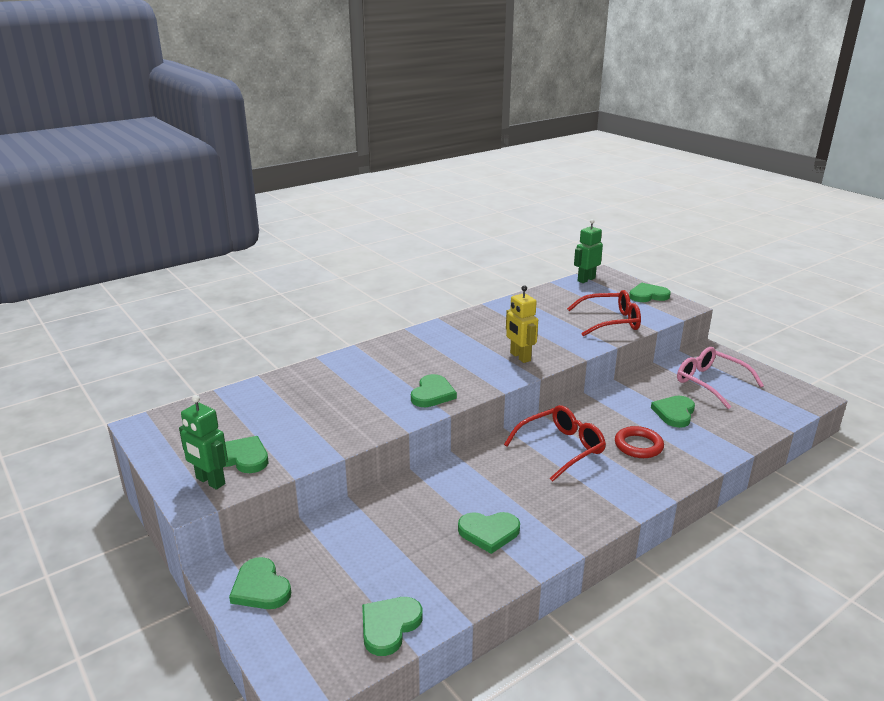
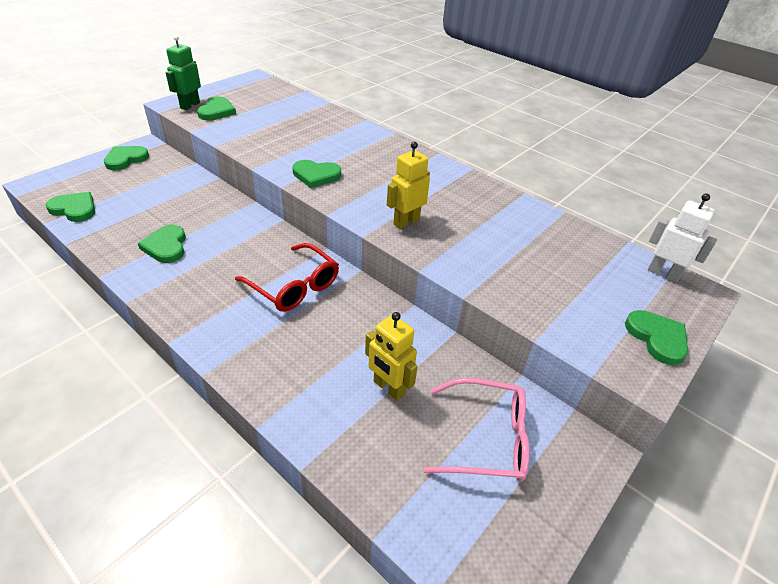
camera: 75 degrees right, 15 degrees up
(586, 279) = (663, 273): green robot -> white robot
(611, 321) = (537, 294): red glasses -> none
(638, 445) = (307, 348): red ring -> none
(674, 413) = (388, 388): green heart -> yellow robot
(710, 382) = (488, 438): pink glasses -> pink glasses turned 60 degrees clockwise

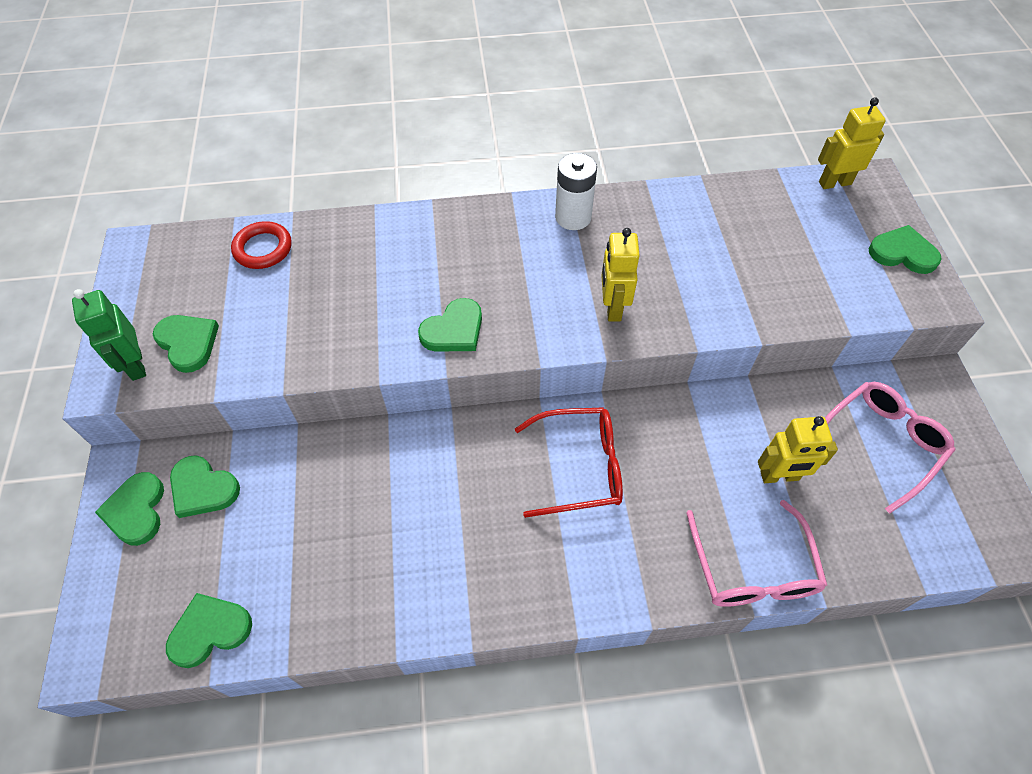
camera: 45 degrees left, 15 degrees up
(166, 246) = (397, 557): green heart -> green heart (203, 488)
(294, 409) = (753, 570): none -> pink glasses
(296, 104) = (263, 248): none -> red ring
(453, 179) = (573, 217): none -> white battery
(663, 273) = (834, 183): white robot -> yellow robot

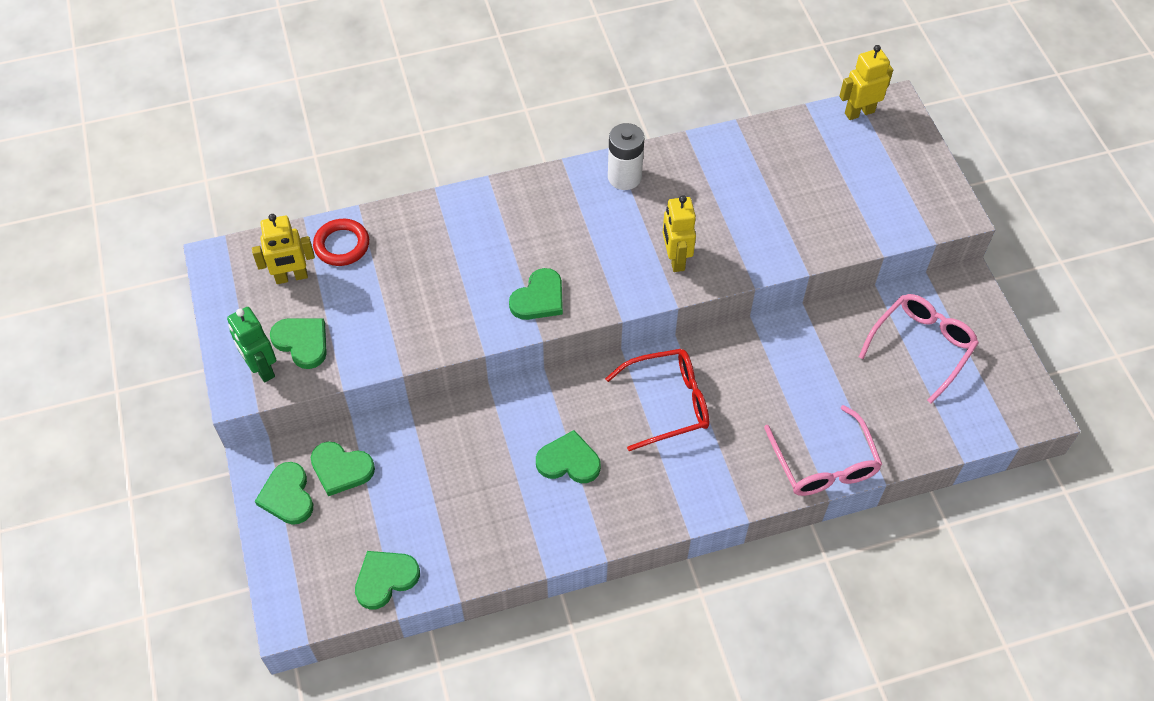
camera: 10 degrees left, 0 degrees up
(779, 476) = (838, 386): yellow robot -> yellow robot (291, 277)
(902, 253) = (923, 174): green heart -> green heart (569, 461)

